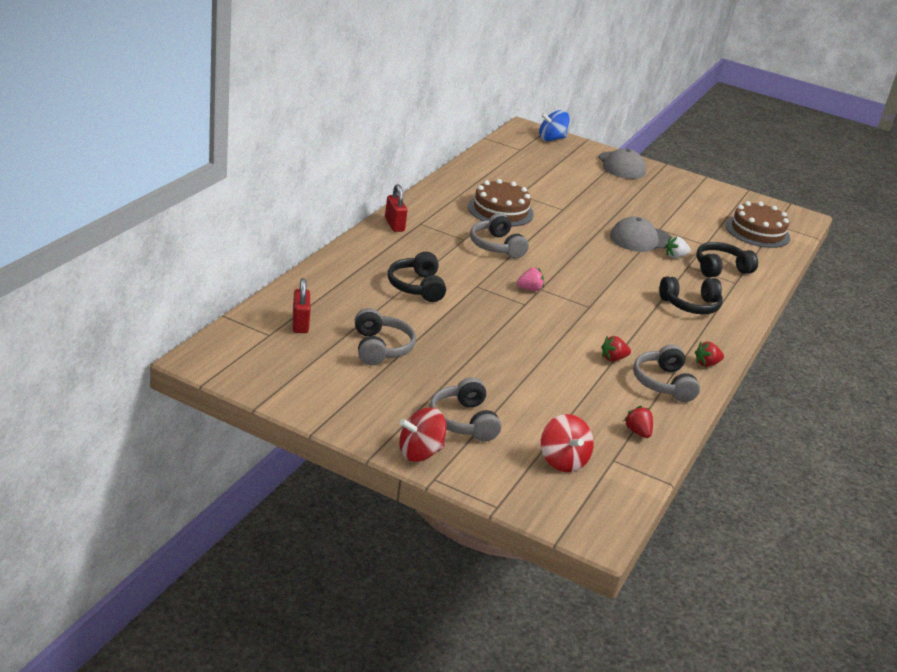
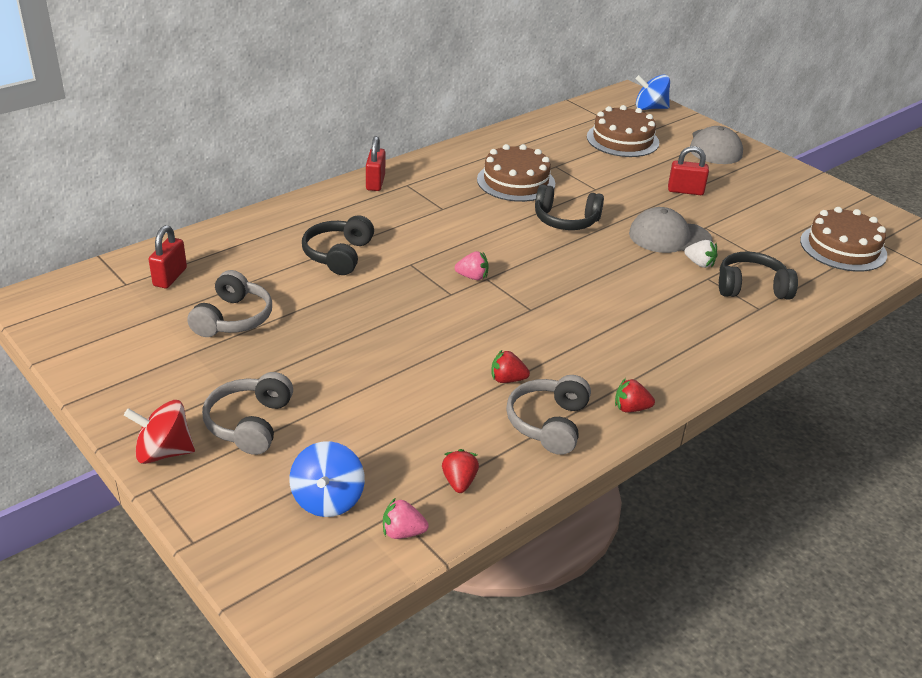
camera: 25 degrees right, 5 degrees up
(496, 246) = (475, 221): grey headphones -> none
(551, 167) = (622, 140): none -> brown cake
(562, 460) = (328, 499): red spinning top -> blue spinning top
(626, 203) = (685, 191): none -> red padlock
(629, 471) = (402, 532): none -> pink strawberry
(675, 256) = (699, 263): white strawberry -> white strawberry turned 150 degrees counterclockwise
(690, 305) = (670, 328): black headphones -> black headphones (565, 220)

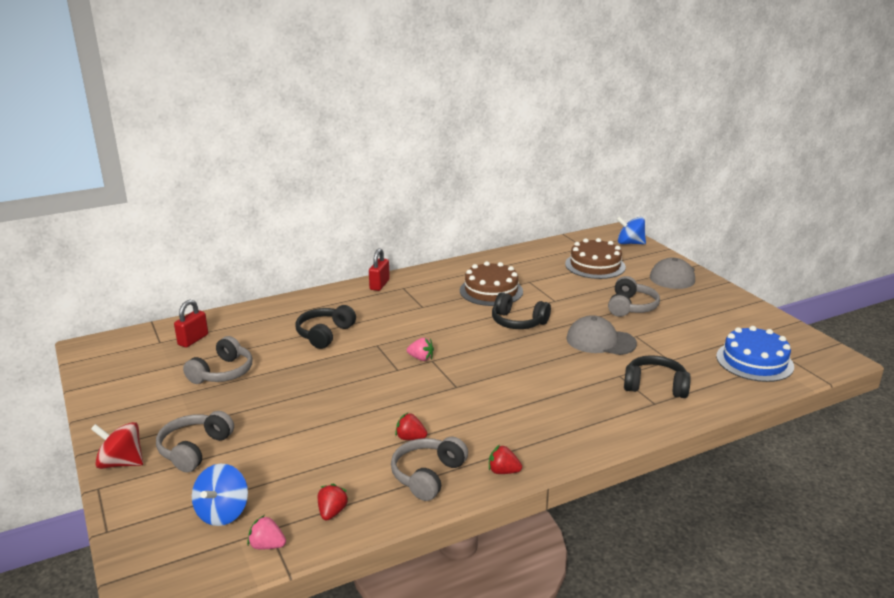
camera: 15 degrees right, 10 degrees down
(685, 191) = (631, 307): red padlock -> grey headphones
(699, 263) = (617, 363): white strawberry -> none
(843, 248) = (754, 361): brown cake -> blue cake

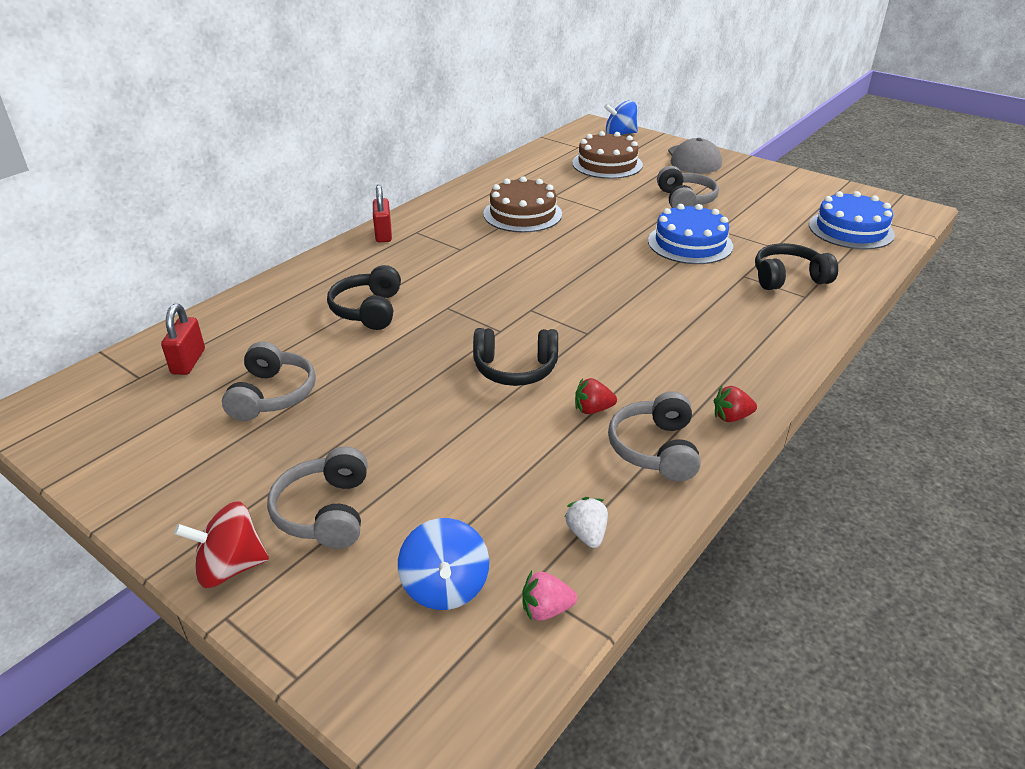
camera: 25 degrees left, 10 degrees up
(332, 512) = (587, 534): red strawberry -> white strawberry
(421, 358) = (515, 310): pink strawberry -> none
(518, 322) = (585, 242): black headphones -> black headphones (515, 369)
(600, 341) = (690, 243): grey cap -> blue cake

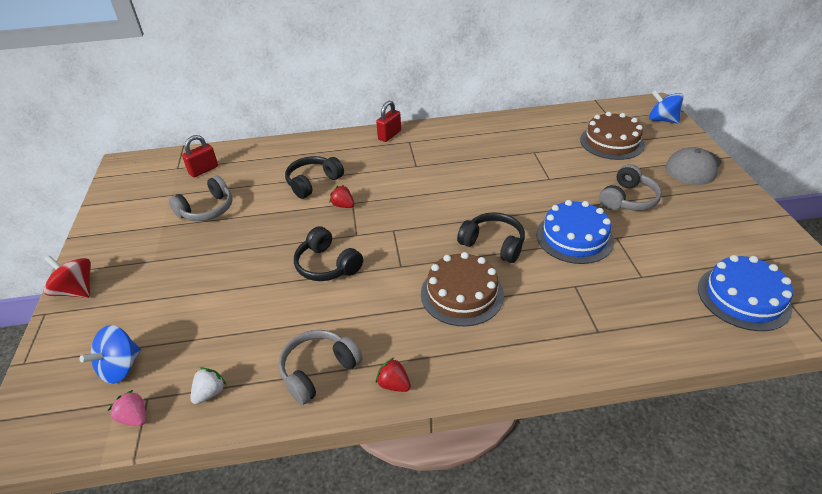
camera: 45 degrees right, 5 degrees up
(325, 512) = (139, 289): grey headphones -> none
(522, 214) = (490, 157): brown cake -> brown cake (462, 294)
(593, 409) = (326, 320): red strawberry -> red strawberry (343, 205)
(788, 278) = (609, 308): black headphones -> black headphones (493, 244)

